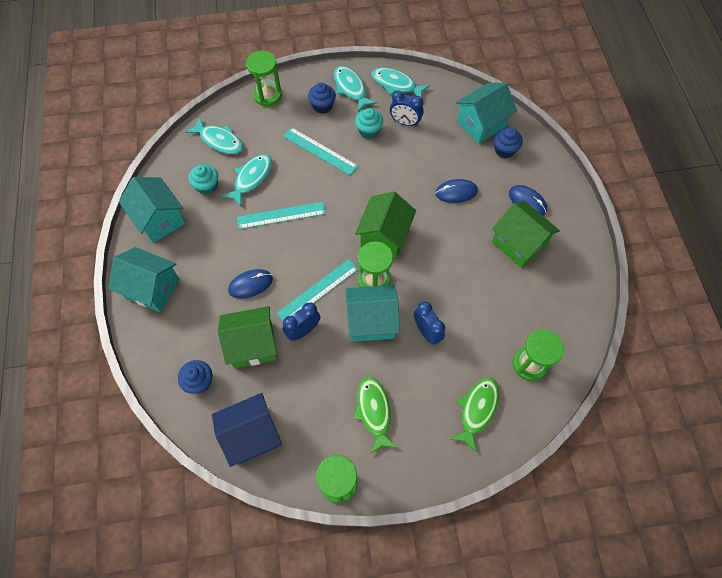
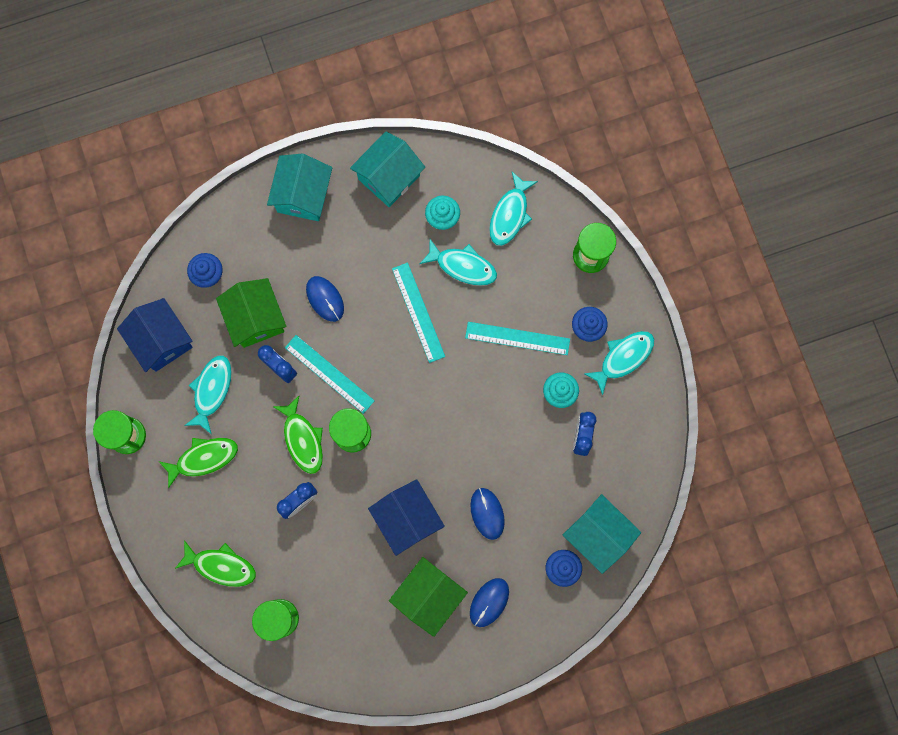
camera: 80 degrees right, 15 degrees up
(320, 151) = (517, 338): turquoise ruler -> turquoise ruler turned 75 degrees clockwise
(371, 321) = (302, 439): turquoise house -> green fish
(384, 236) = (411, 436): green house -> none
(396, 84) = (641, 415): turquoise fish -> turquoise fish (211, 390)
(452, 249) = (407, 518): none -> blue house

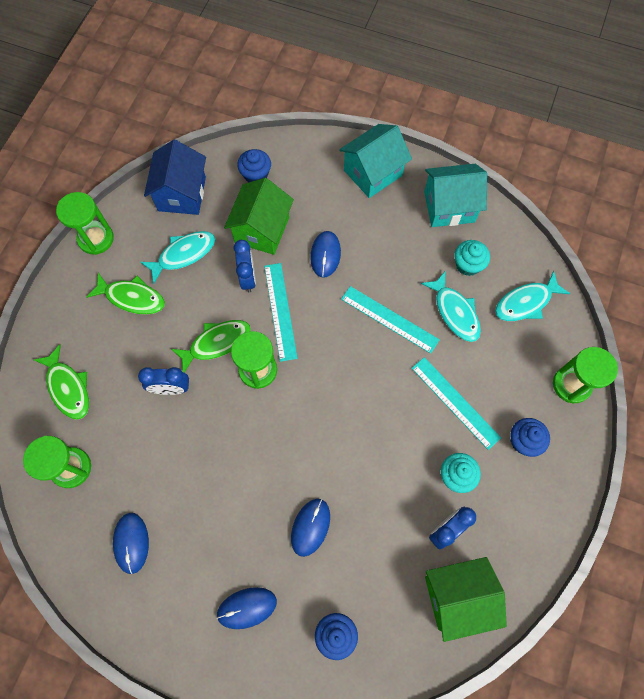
camera: 40 degrees right, 10 degrees down
(302, 439) = (216, 343): green fish -> green fish turned 135 degrees counterclockwise
(371, 629) = (131, 543): none -> blue mouse
(407, 518) = (241, 474): blue house -> none
(418, 312) = (389, 319): turquoise ruler -> turquoise ruler turned 75 degrees counterclockwise
(428, 596) = (202, 555): green house -> green house (457, 596)
(598, 534) = (392, 631): turquoise house -> none
(623, 358) = (536, 492): turquoise fish -> none

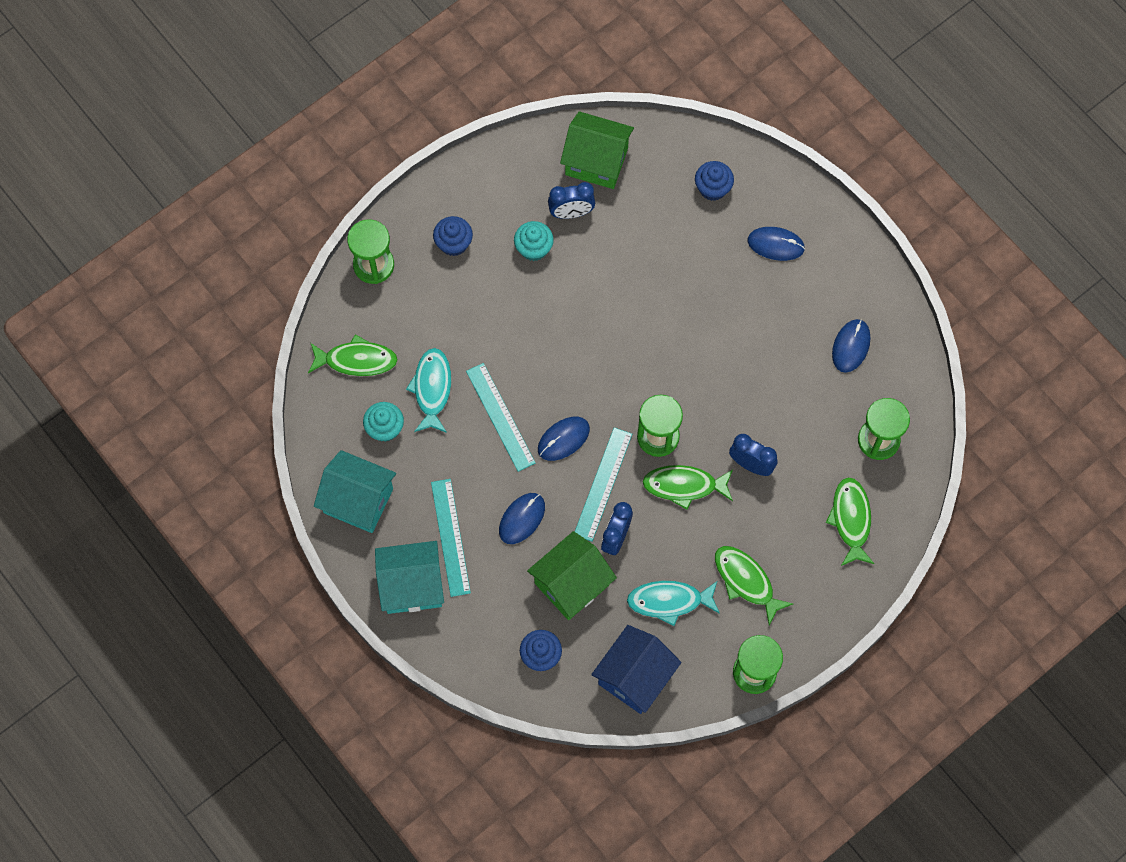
camera: 150 degrees left, 0 degrees up
(310, 527) = (687, 276): blue mouse -> blue mouse (563, 439)
(455, 402) = (491, 308): turquoise ruler -> turquoise ruler (450, 537)
(526, 302) = (356, 360): turquoise fish -> green fish

